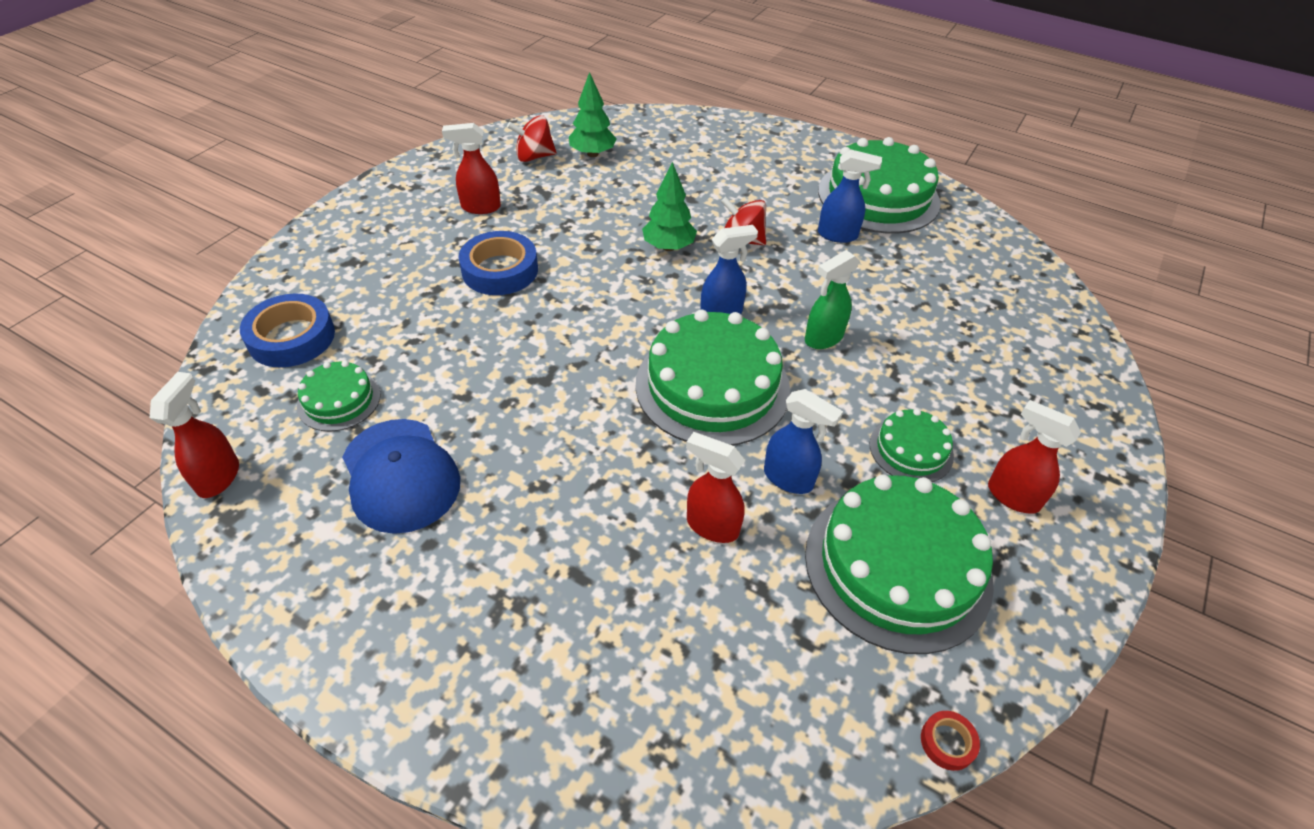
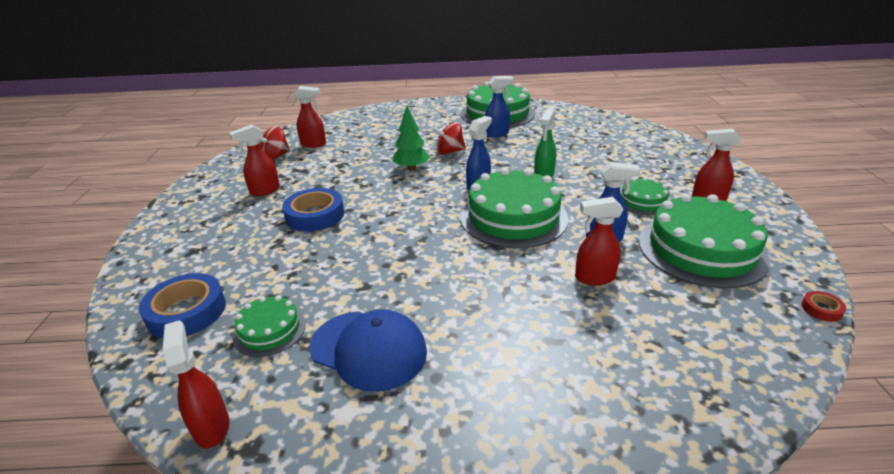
camera: 30 degrees left, 15 degrees down
(592, 154) = (314, 144): green tree -> red spray bottle

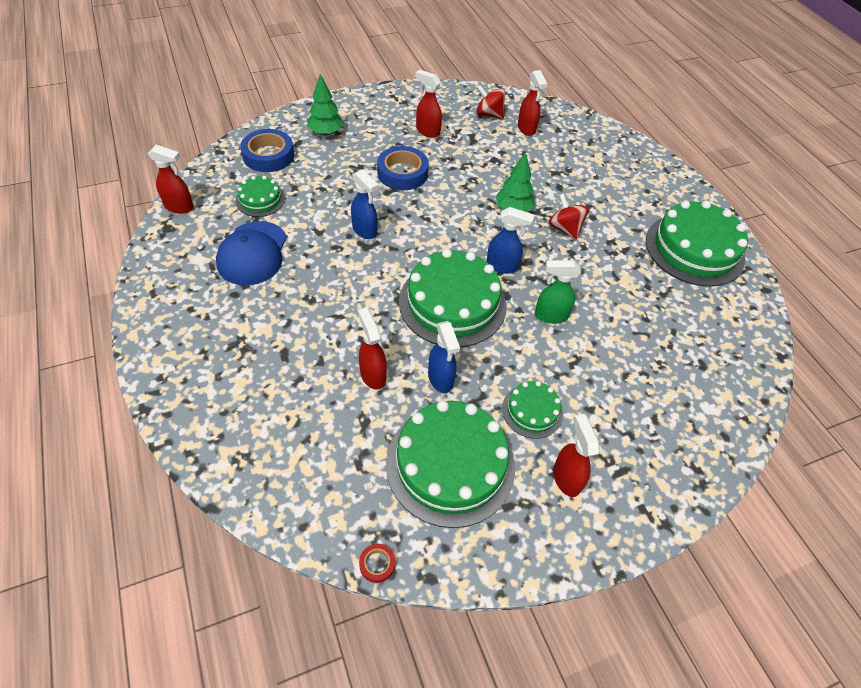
camera: 65 degrees right, 20 degrees up
(193, 257) = (326, 132): none -> green tree
(211, 426) = (179, 207): red spray bottle -> red spray bottle turned 60 degrees clockwise
(497, 134) = (634, 259): blue spray bottle -> blue spray bottle (365, 231)

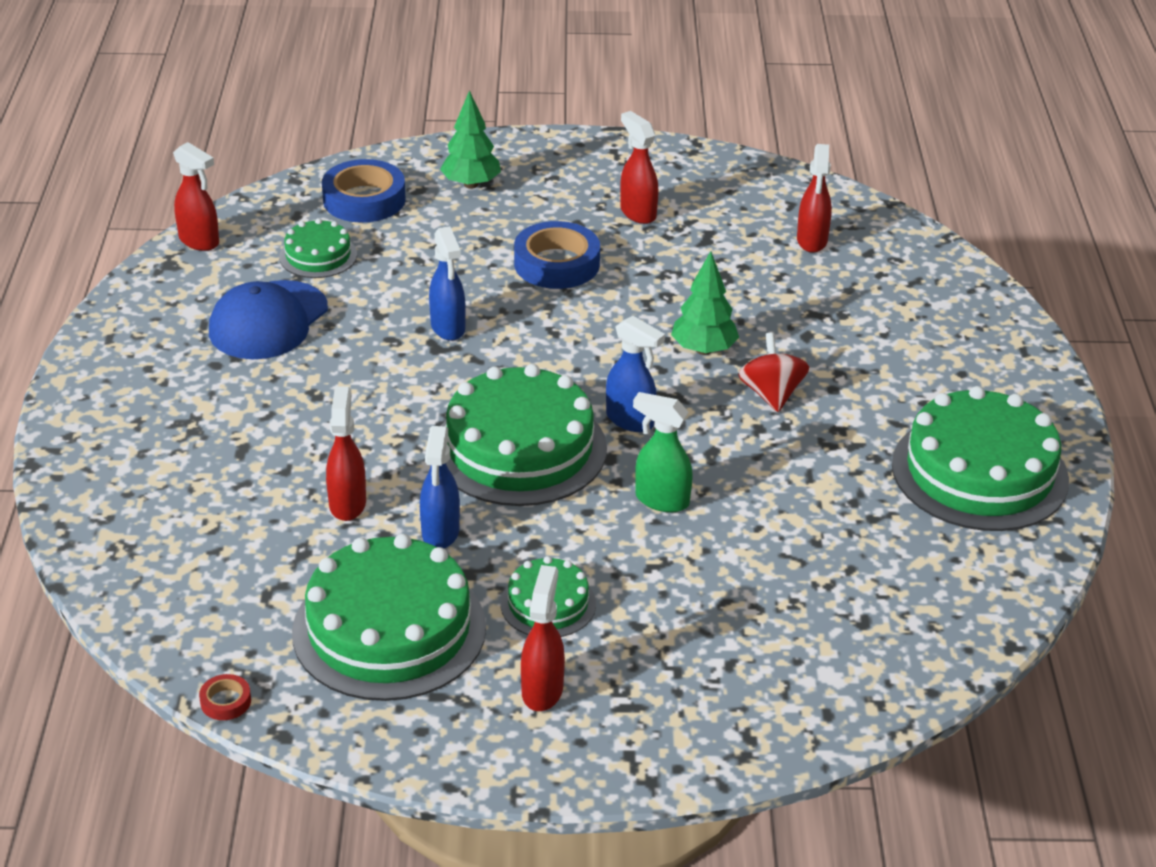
camera: 25 degrees right, 15 degrees down
(489, 114) = (760, 208): red spinning top -> none

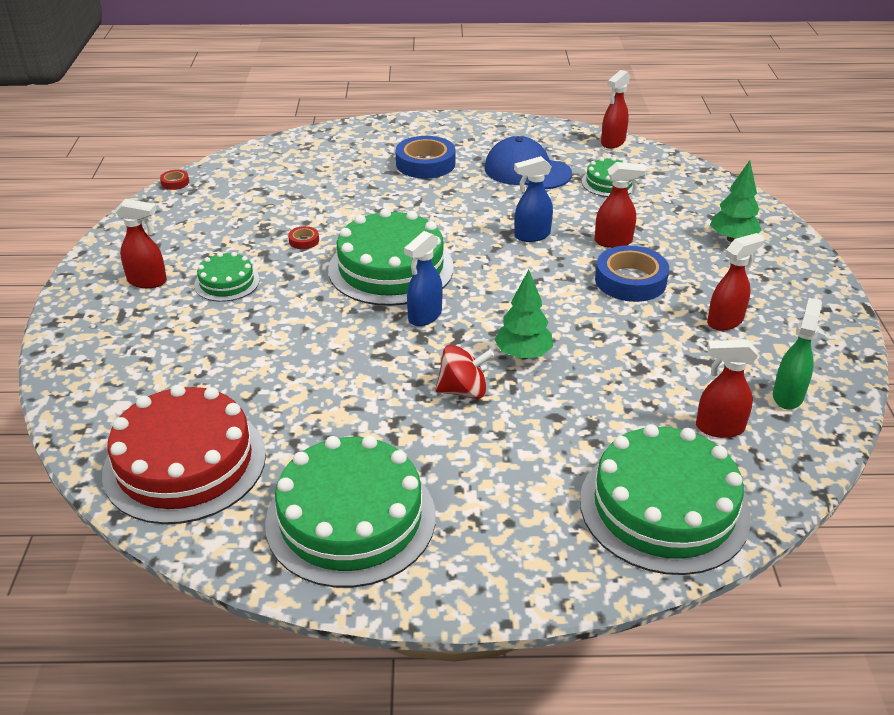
camera: 90 degrees right, 0 degrees up
(347, 503) = (337, 208): red spray bottle -> red spray bottle (614, 241)
(364, 199) = (689, 196): blue tape -> blue tape (425, 163)
(389, 629) = (218, 227): green cake -> green cake (664, 507)
(440, 533) = (304, 241): blue spray bottle -> red tape
(661, 500) = (328, 330): green spray bottle -> green spray bottle (788, 396)
(922, 601) = (185, 463): none -> red cake

